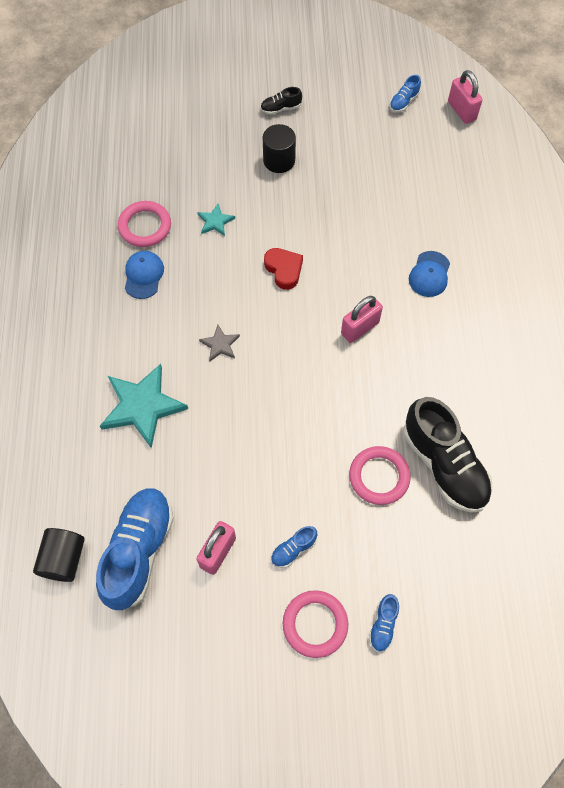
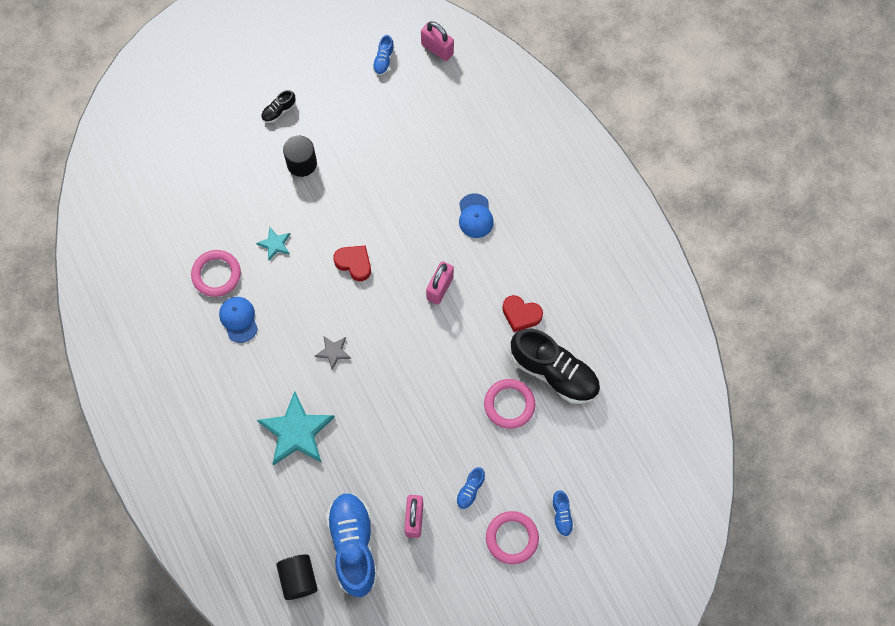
camera: 25 degrees left, 5 degrees up
(434, 389) = (521, 314): none -> red heart

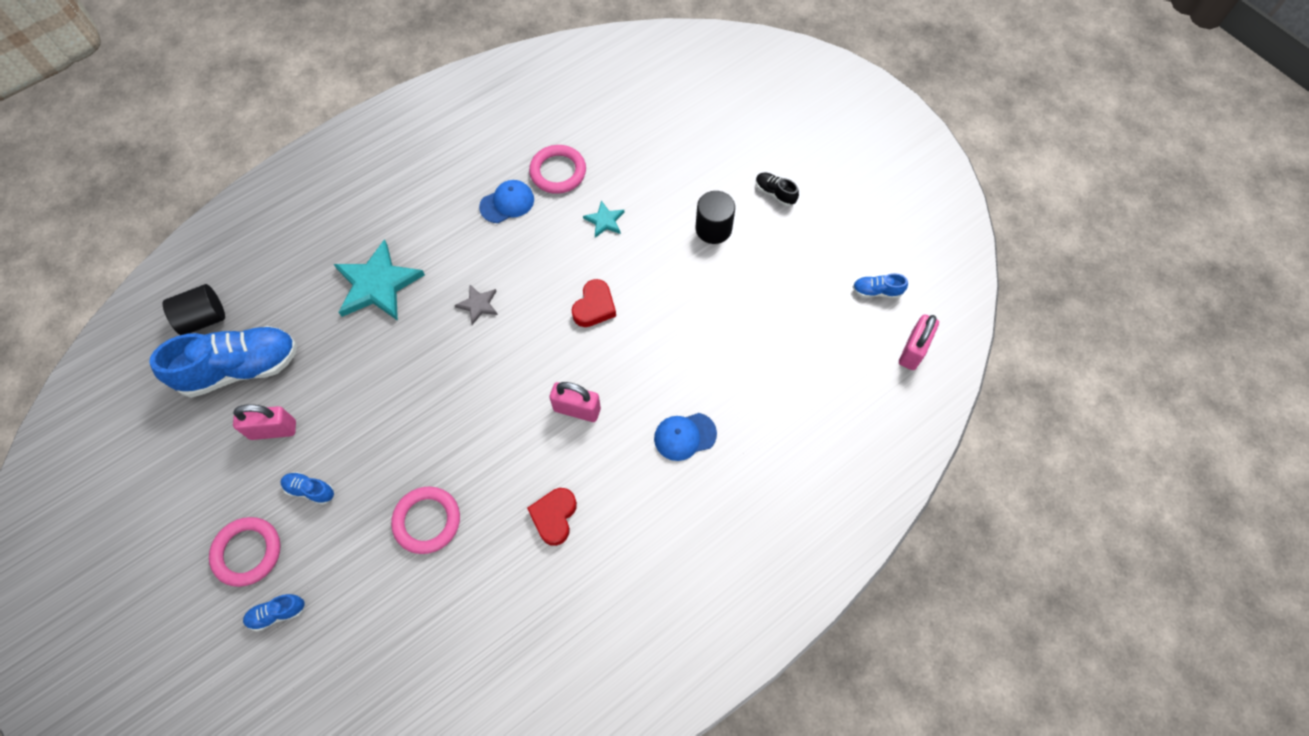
camera: 80 degrees right, 5 degrees down
(554, 372) = (477, 574): black shoe -> none

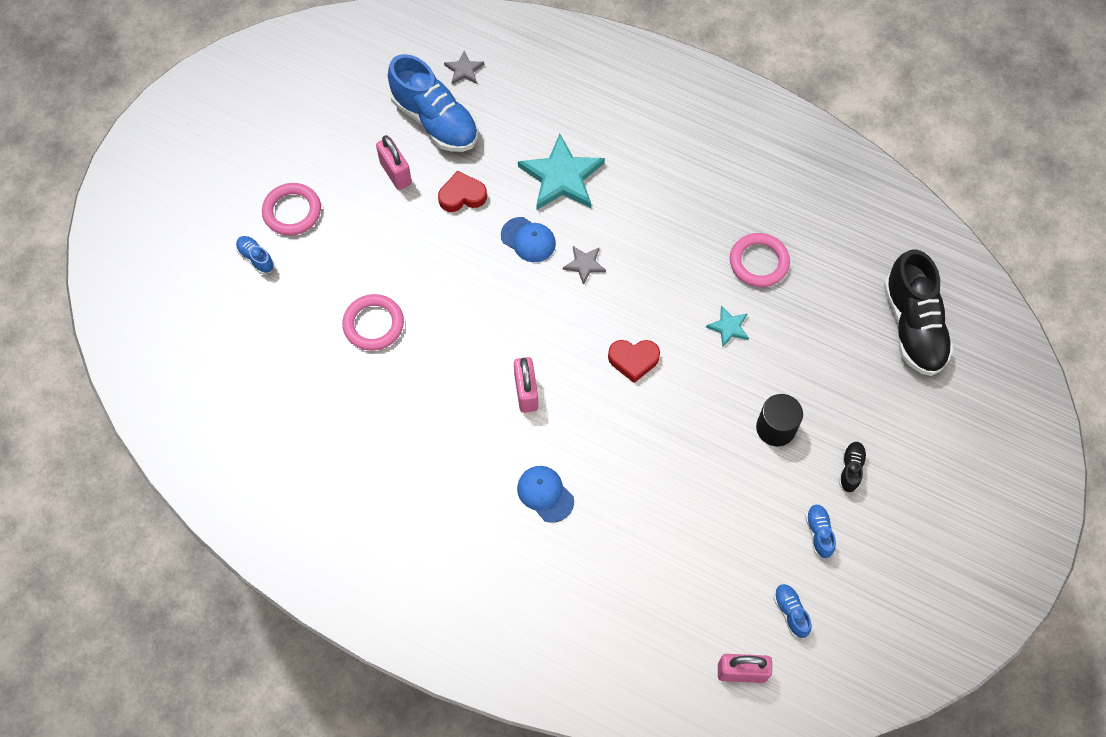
camera: 65 degrees right, 0 degrees up
(203, 318) = (464, 70): black cylinder -> grey star
(310, 490) = (359, 227): blue shoe -> blue shoe (819, 533)
(507, 203) = (700, 236): blue cap -> blue cap (528, 240)
(554, 517) = (421, 419): red heart -> red heart (462, 195)
(676, 96) = (913, 326): none -> black shoe

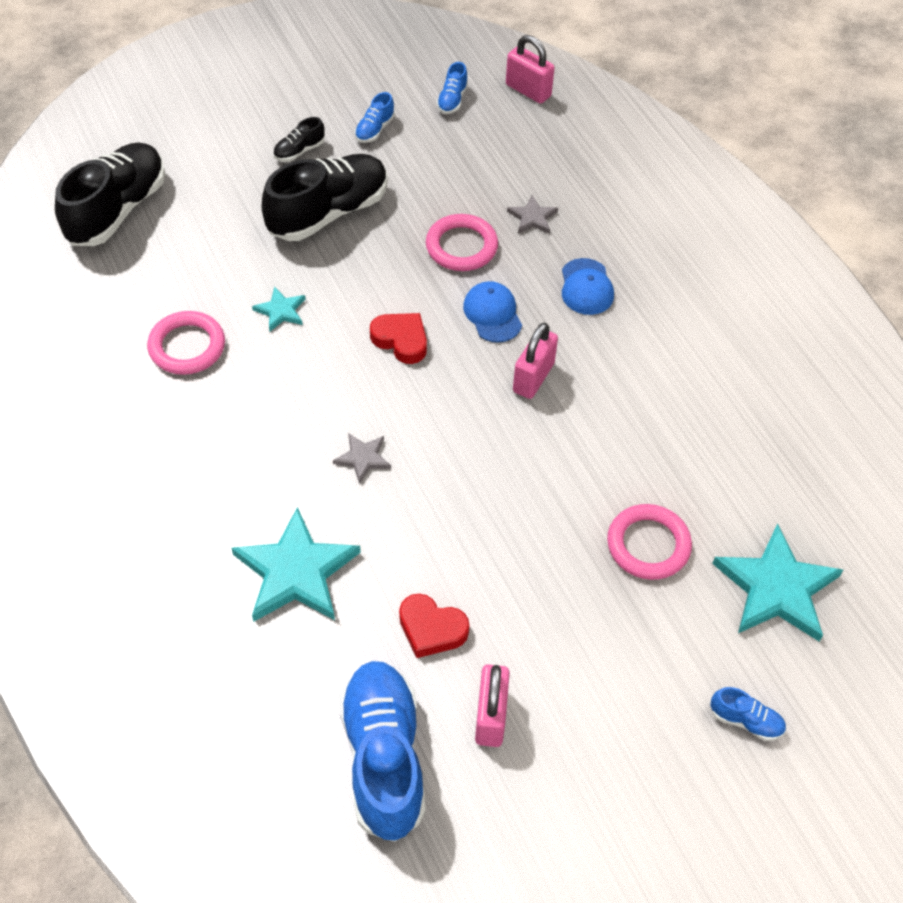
camera: 145 degrees left, 10 degrees down
(256, 258) = (745, 721): blue shoe -> blue shoe turned 60 degrees counterclockwise
(279, 348) = (776, 588): none -> turquoise star
(292, 211) = (661, 755): pink ring -> pink ring (461, 246)
(464, 70) = (283, 810): grey star -> grey star (532, 217)
(528, 240) = (399, 524): blue cap -> blue cap (492, 314)
(775, 428) = (328, 213): black cylinder -> black shoe

